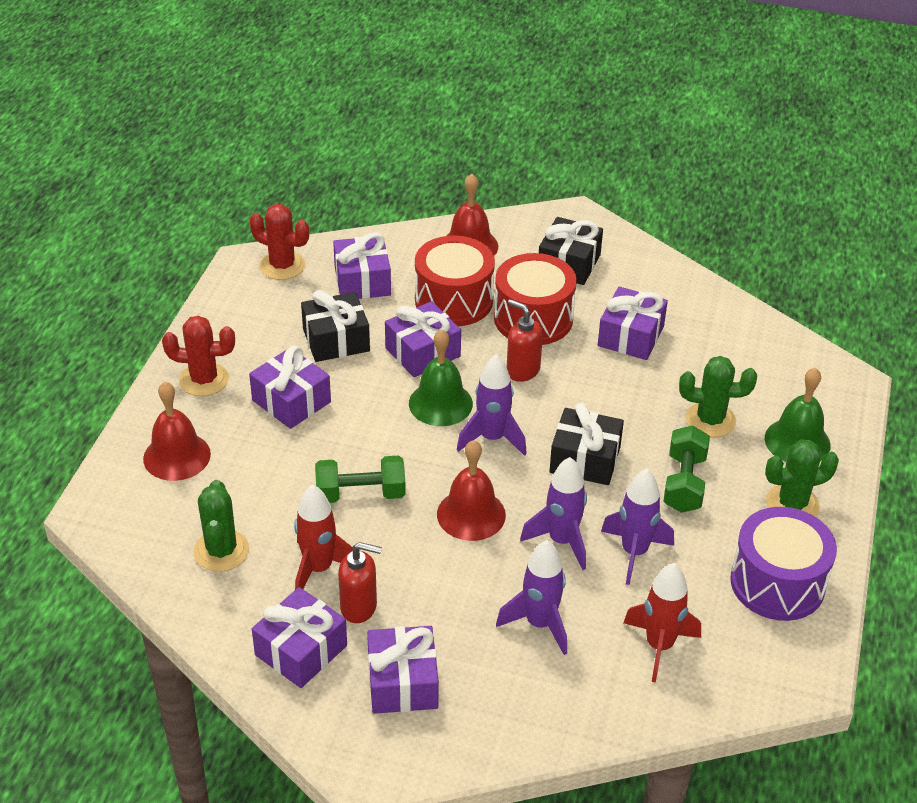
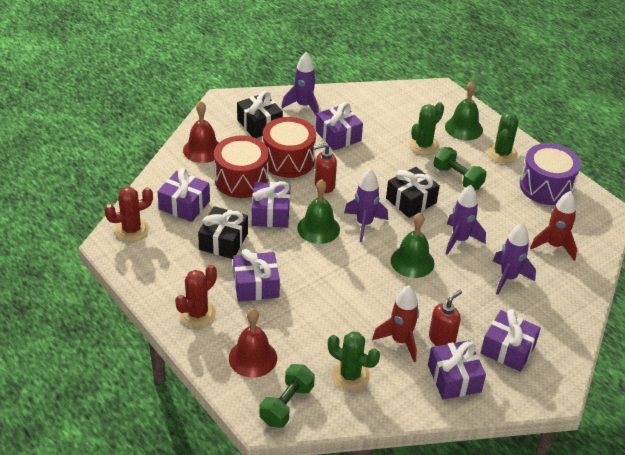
camera: 55 degrees left, 0 degrees up
(360, 494) = (358, 295): green dumbbell -> green dumbbell (286, 405)
(471, 514) = (412, 261): red bell -> green bell
(634, 552) = (488, 220): purple rocket -> purple rocket (303, 106)

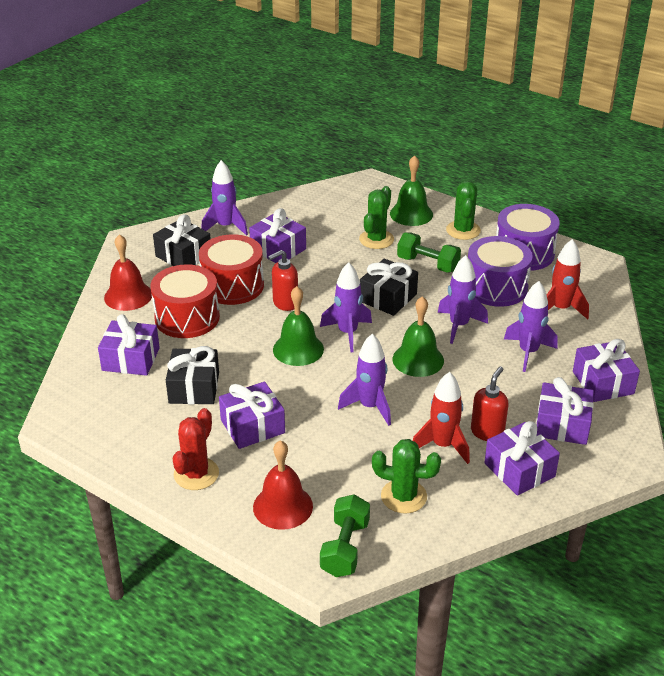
camera: 15 degrees left, 5 degrees down
(132, 230) = (77, 400): red cactus -> none
(271, 213) = (237, 346): purple gift -> purple gift (603, 382)
(355, 292) = (370, 407): none -> purple rocket
(507, 213) = (496, 287): none -> purple drum

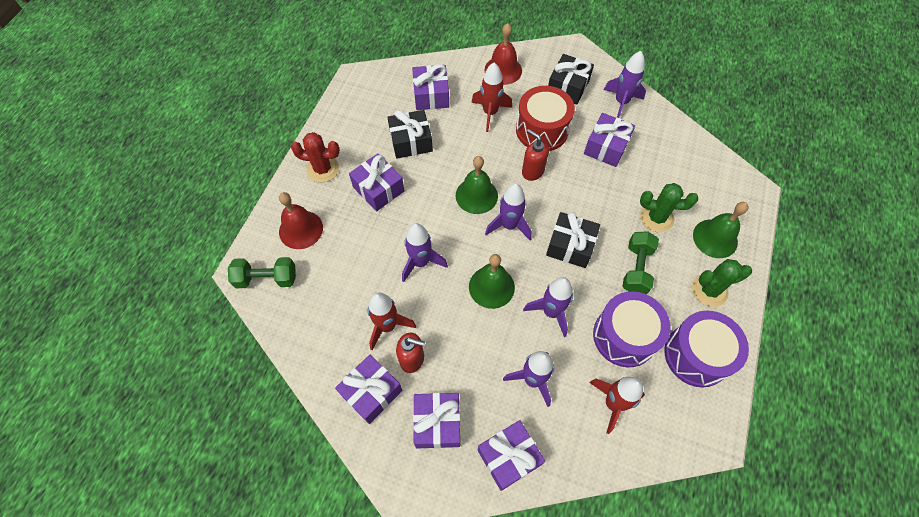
camera: 75 degrees right, 25 degrees up
(187, 318) = (490, 113): red drum -> red rocket
(403, 496) = (324, 307): green cactus -> none

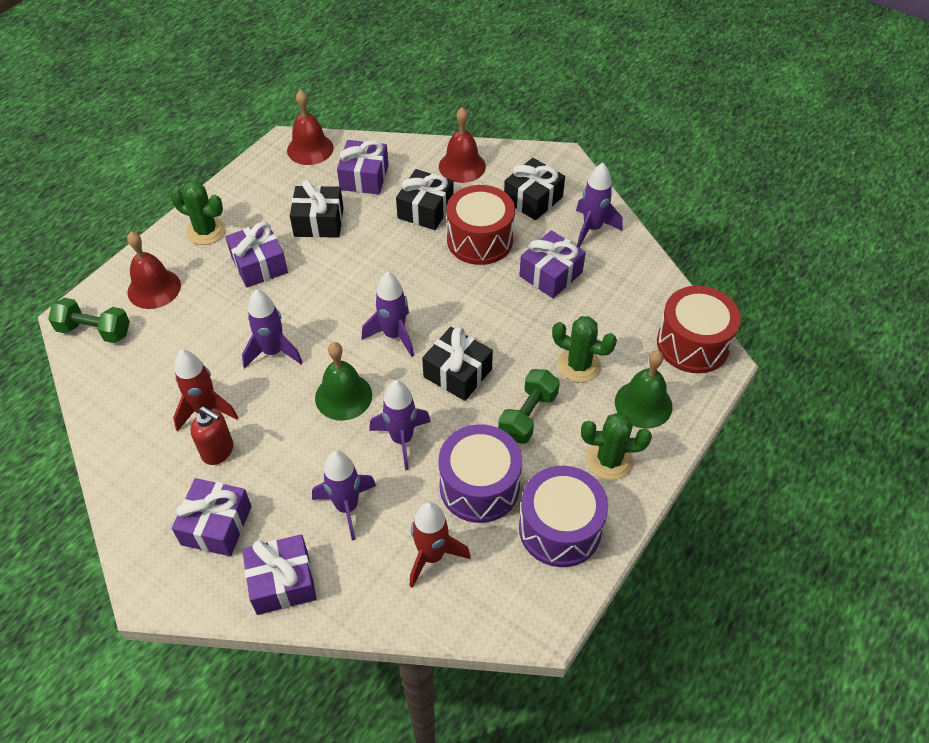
camera: 15 degrees right, 10 degrees down
(323, 169) = (206, 231): red cactus -> green cactus
(371, 392) = (157, 475): purple gift -> none
(378, 79) = (310, 149): none -> red bell
(476, 195) = (369, 295): green bell -> none
(490, 113) = (425, 210): red rocket -> black gift
(532, 171) = (448, 283): red soap dispenser -> none
(730, 181) = (692, 344): none -> red drum

